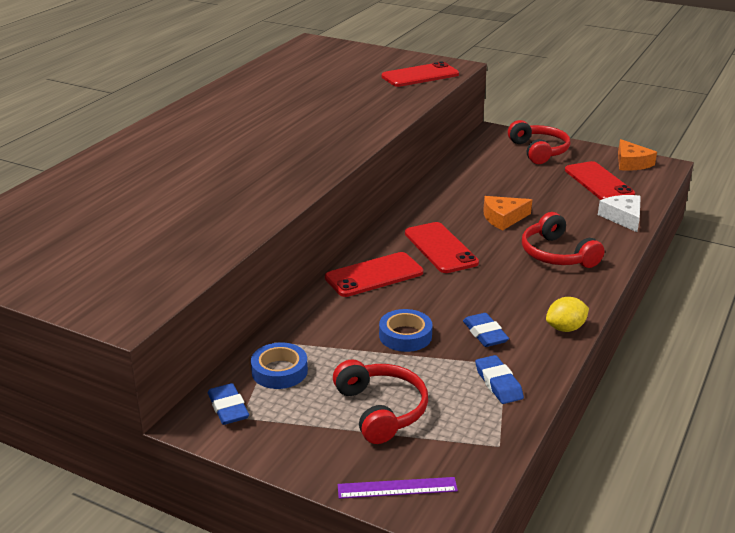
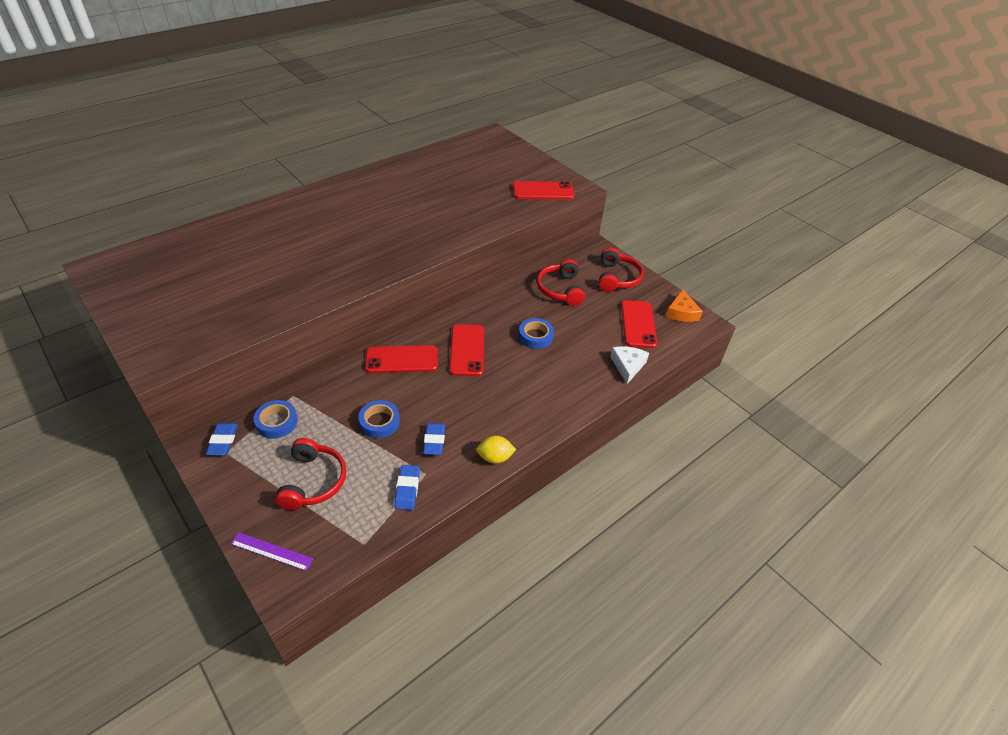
camera: 20 degrees right, 15 degrees up
(503, 218) = (535, 336): orange cheese -> blue tape
(556, 254) = (546, 385): red headphones -> red headphones (560, 289)

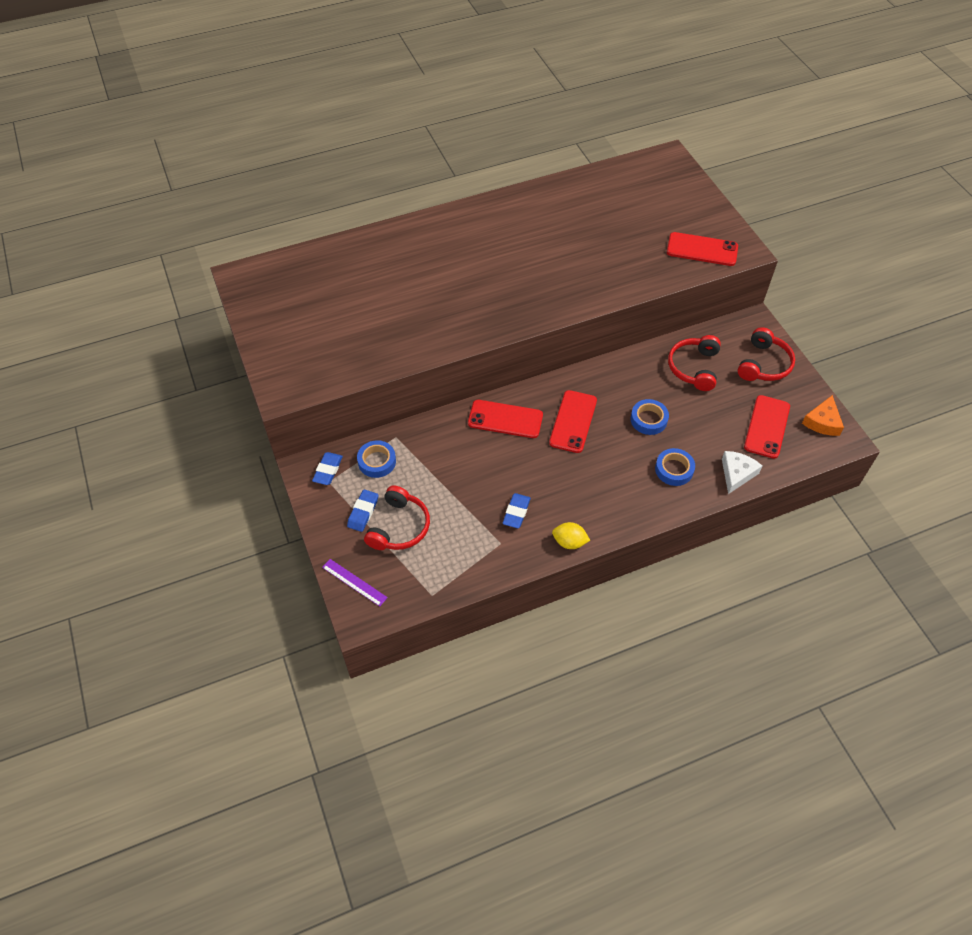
camera: 20 degrees right, 10 degrees up
(379, 422) = (469, 482): blue tape -> blue tape (674, 469)
(407, 489) = (480, 554): blue eraser -> blue eraser (363, 512)

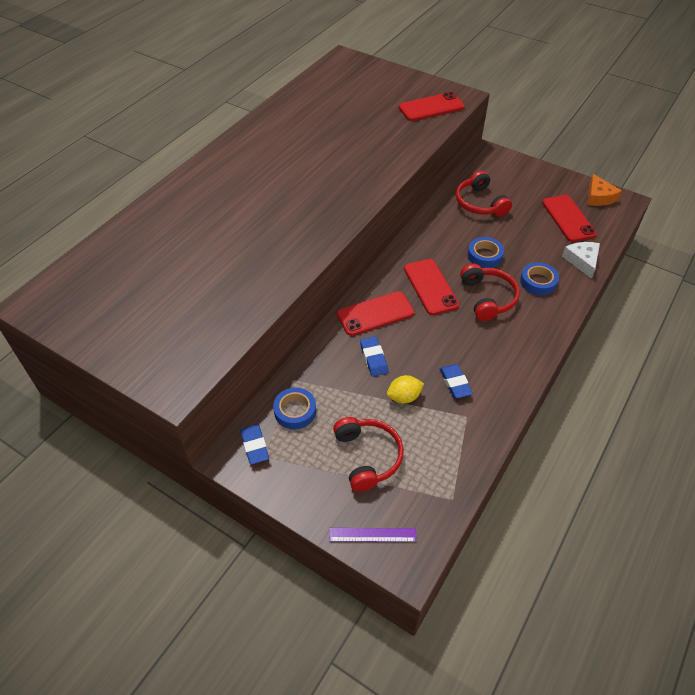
camera: 35 degrees left, 5 degrees down
(363, 512) = (322, 464): blue eraser -> blue eraser (373, 358)
(569, 542) = (518, 382): yellow lemon -> yellow lemon (404, 397)
(764, 364) = (523, 178): red headphones -> red headphones (488, 298)

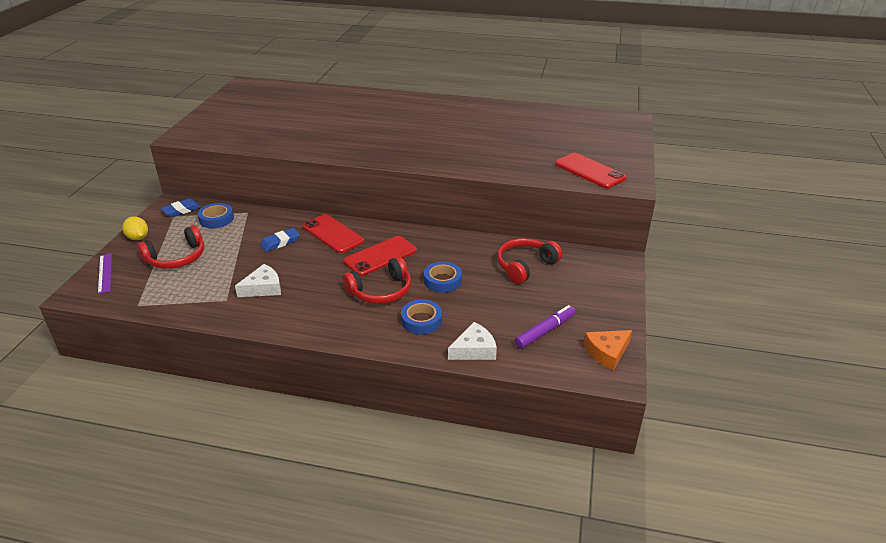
camera: 70 degrees right, 15 degrees down
(404, 397) = (241, 264): yellow lemon -> yellow lemon (138, 238)
(455, 383) = (263, 288): blue eraser -> white cheese
(568, 218) = (545, 331): red phone -> purple marker

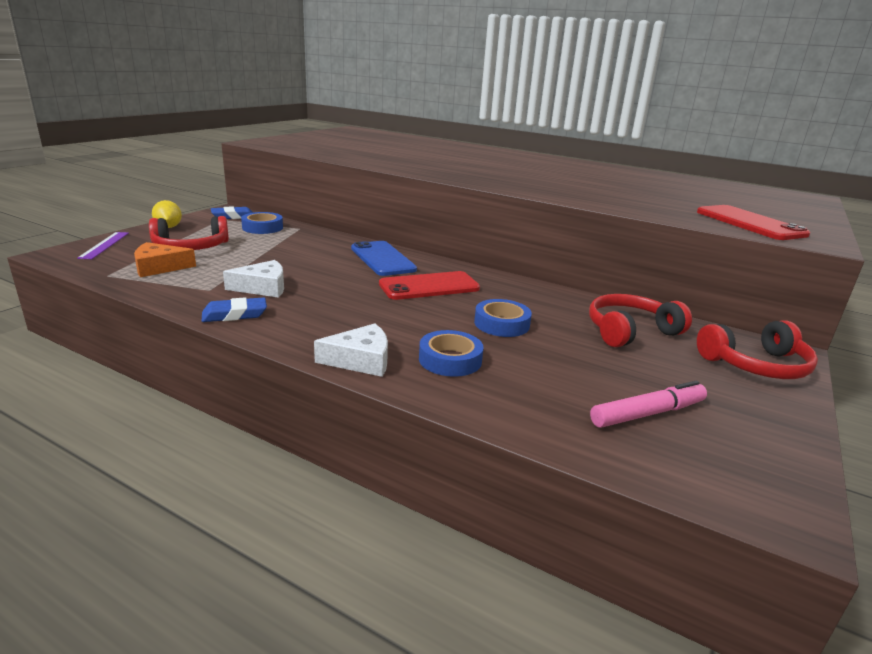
camera: 15 degrees right, 10 degrees down
(280, 242) = (316, 255): blue eraser -> blue eraser (235, 314)
(333, 234) = (382, 259): red phone -> blue phone
(381, 291) = (410, 318): red headphones -> red headphones (756, 365)
(474, 350) = (518, 412): white cheese -> white cheese (361, 360)
(545, 331) = (647, 413): purple marker -> pink marker
(607, 352) = (764, 470): orange cheese -> orange cheese (159, 267)

